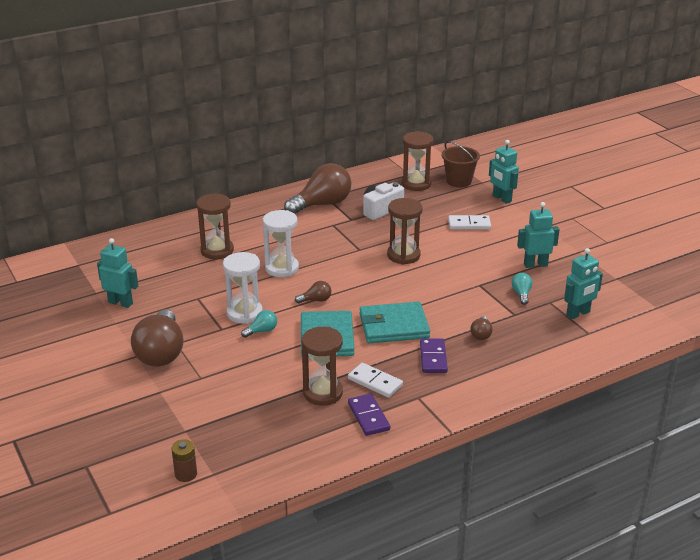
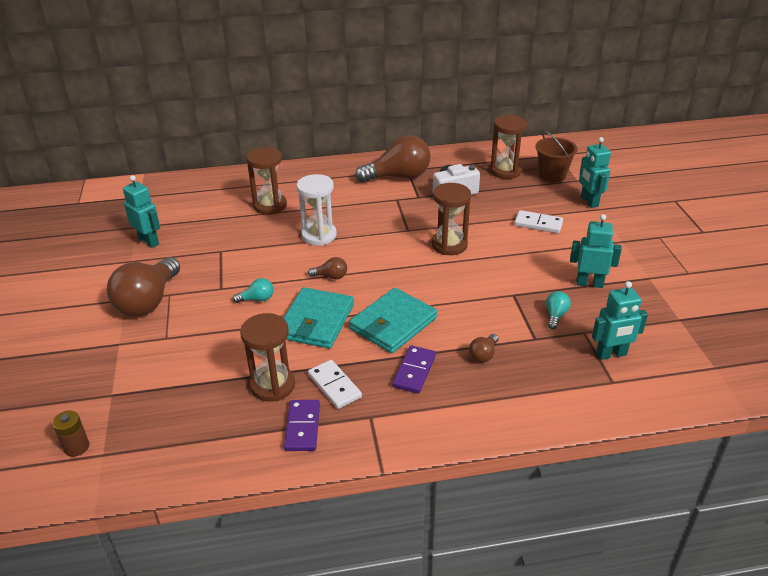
camera: 20 degrees right, 5 degrees up
(244, 313) = (253, 276): white hourglass -> none
(394, 326) = (393, 323): turquoise wallet -> turquoise wallet turned 60 degrees counterclockwise

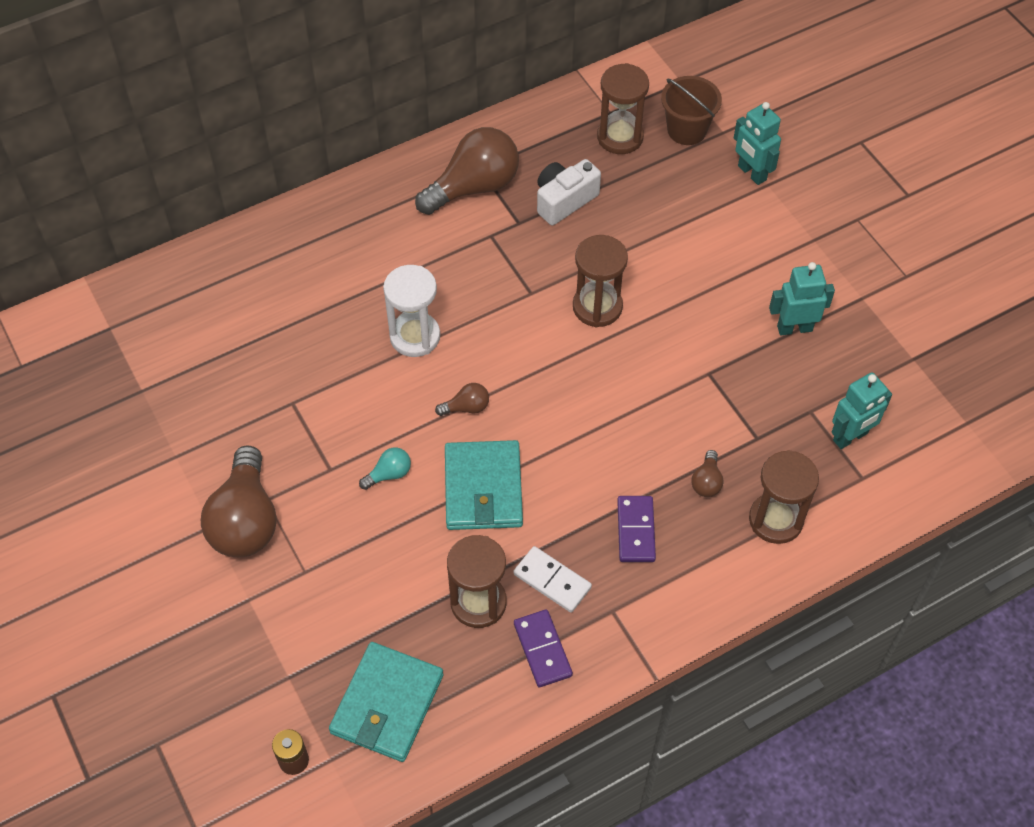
camera: 20 degrees left, 20 degrees up
(149, 241) = (179, 413): turquoise robot -> none
(270, 206) = (316, 296): brown hourglass -> brown hourglass (775, 520)
(393, 323) = (580, 464): turquoise wallet -> turquoise wallet (387, 704)
(538, 224) = (699, 235): white domino -> none
(555, 315) = (770, 394): turquoise light bulb -> none

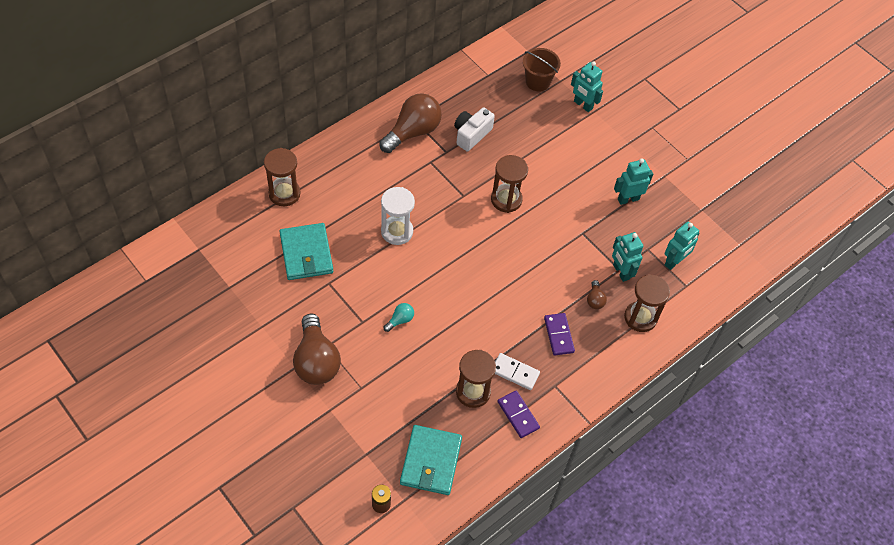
camera: 15 degrees left, 0 degrees up
(466, 407) = (439, 272): brown light bulb -> none
(483, 488) = (460, 321): turquoise wallet -> turquoise wallet (306, 253)
(620, 137) = (497, 90): brown hourglass -> brown hourglass (284, 193)
(758, 442) = (621, 272): none -> turquoise robot

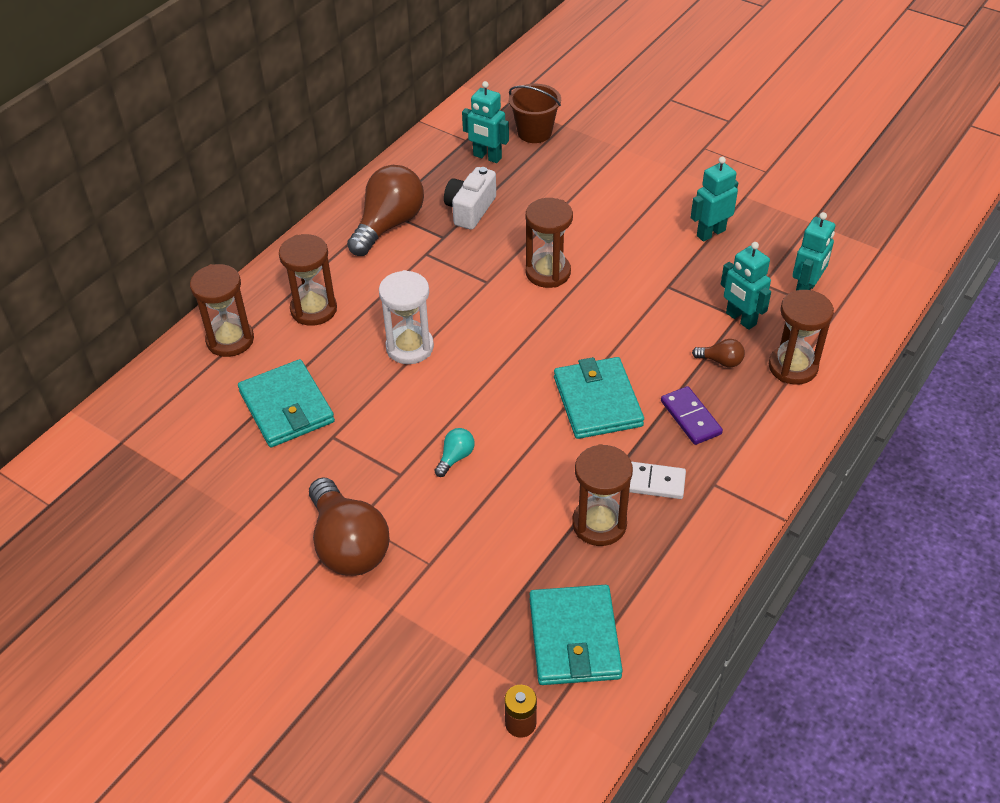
camera: 10 degrees left, 10 degrees down
(344, 185) = (314, 309): none -> brown hourglass
(503, 306) = (597, 401): none -> turquoise wallet
(518, 415) = (678, 537): purple domino -> none
(583, 105) = (604, 144): turquoise robot -> turquoise robot (487, 157)
(595, 300) = (721, 361): brown light bulb -> brown light bulb turned 60 degrees counterclockwise

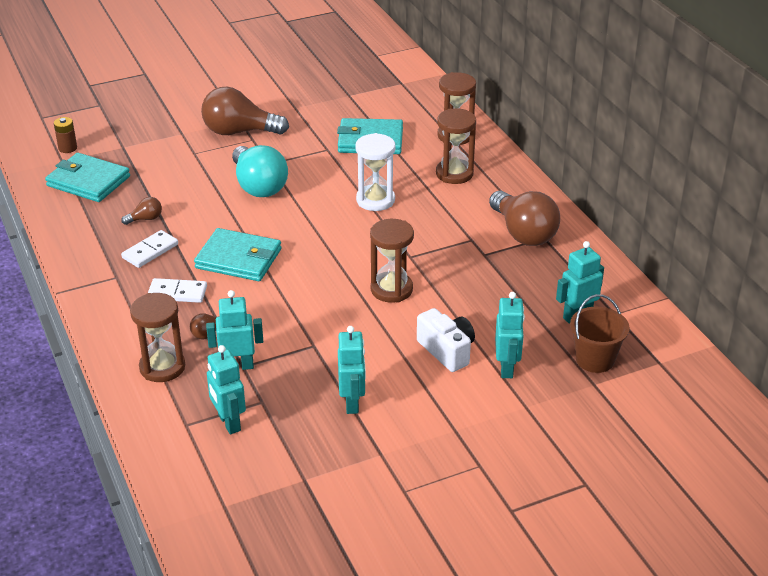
camera: 120 degrees right, 10 degrees down
(455, 457) = (258, 186): turquoise light bulb -> turquoise light bulb, size x2.27
(470, 210) = (508, 279): white camera -> white camera (447, 351)
(588, 170) = (507, 368): none -> turquoise robot
(599, 524) = (145, 219): brown hourglass -> brown light bulb
(691, 417) = (177, 293): purple domino -> white domino

